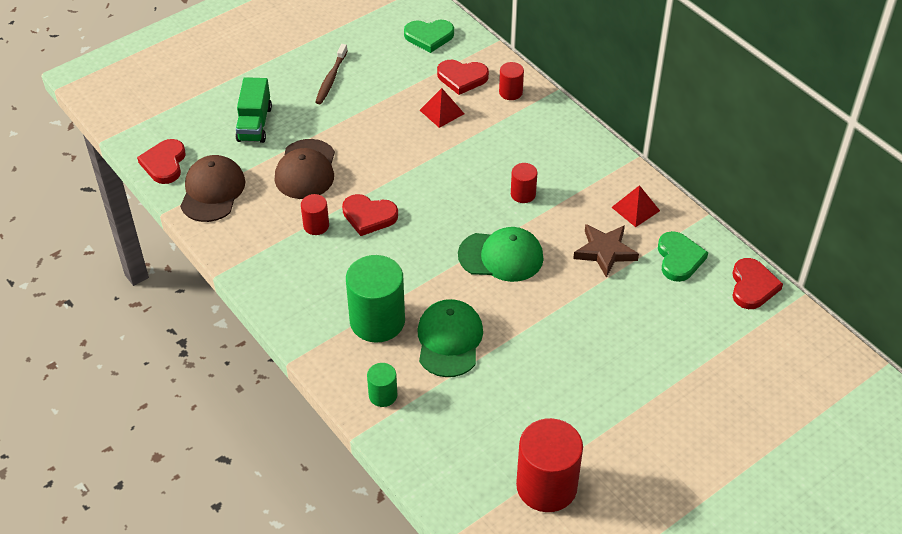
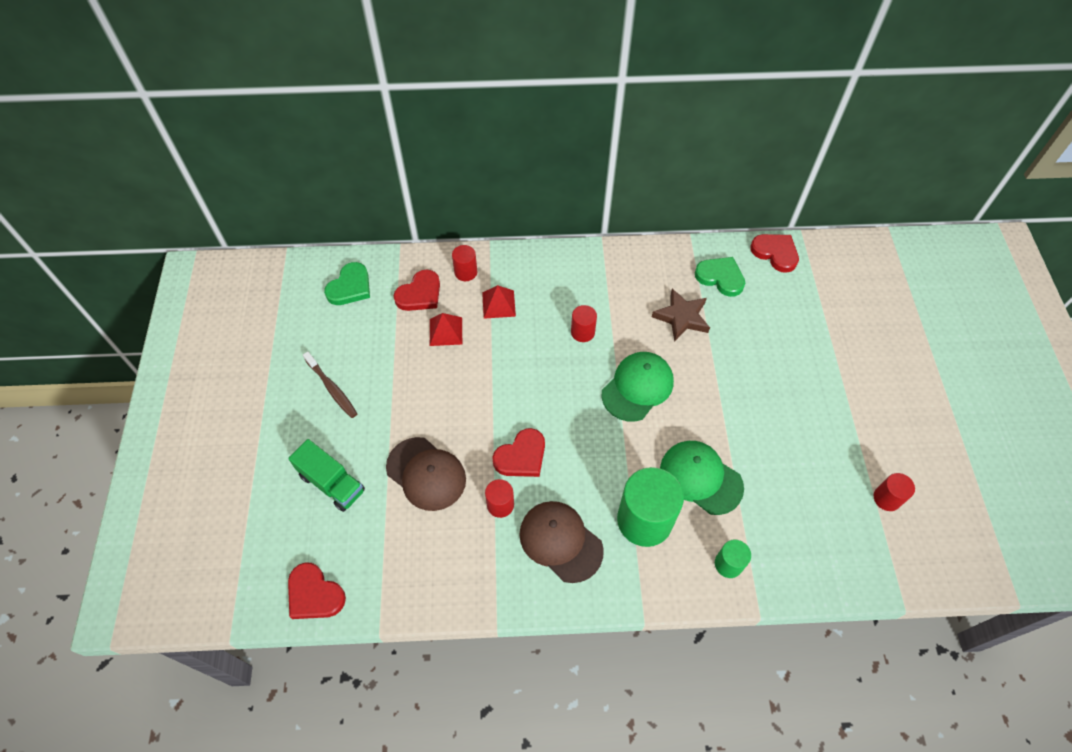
camera: 55 degrees left, 10 degrees up
(212, 191) = (388, 570): brown cap -> brown cap (560, 541)
(546, 486) = (886, 498): red cylinder -> red cylinder, size x0.50
(635, 209) = (653, 272): red pyramid -> red pyramid (499, 304)

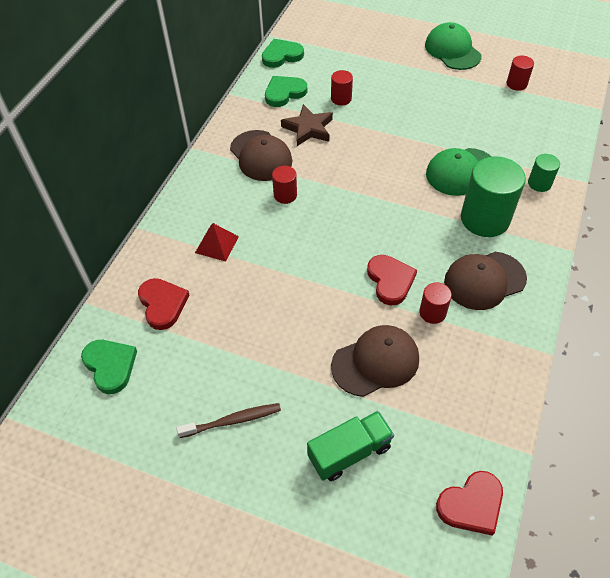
camera: 65 degrees left, 5 degrees down
(446, 331) = (222, 296): red pyramid -> none
(466, 272) = (162, 258): red cylinder -> red cylinder (341, 98)
(622, 293) = (261, 156): none -> brown cap
(637, 387) = (360, 179): green cap -> green cap (452, 50)
(775, 253) = (281, 55): red heart -> green heart

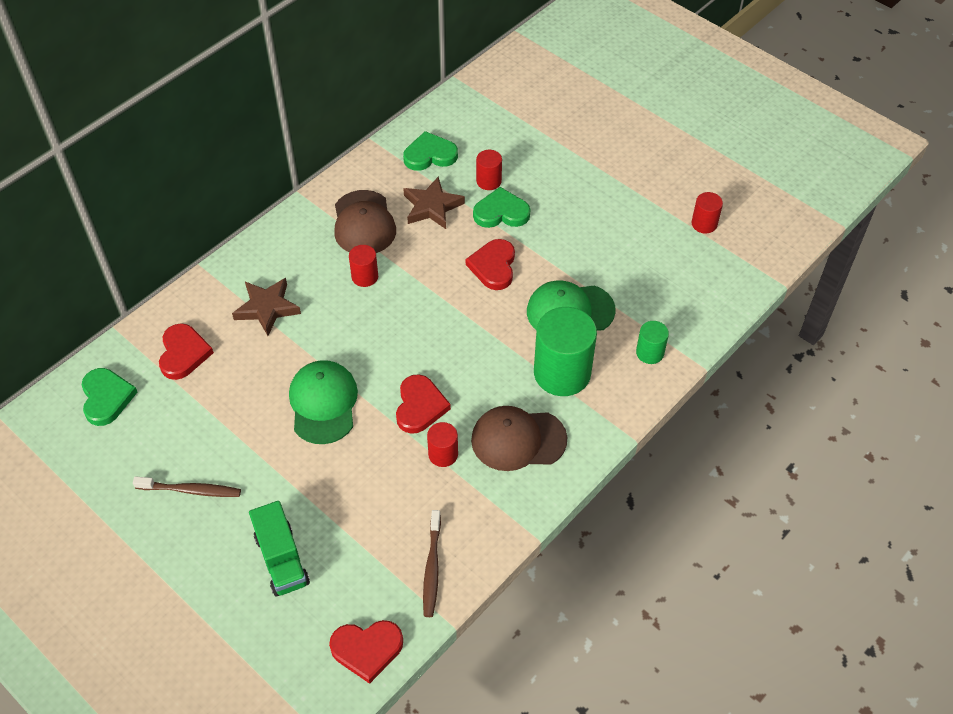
camera: 20 degrees right, 0 degrees up
(217, 244) = (267, 308): red pyramid -> brown star
(281, 55) = (452, 107): green heart -> green heart (501, 212)
(349, 452) = (282, 559): green truck -> green truck turned 75 degrees clockwise
(375, 362) = (356, 483): brown cap -> none
(383, 157) = (493, 266): none -> red heart
(452, 50) = (655, 158): green cap -> green cap (323, 403)
(482, 410) = (432, 568): none -> brown toothbrush

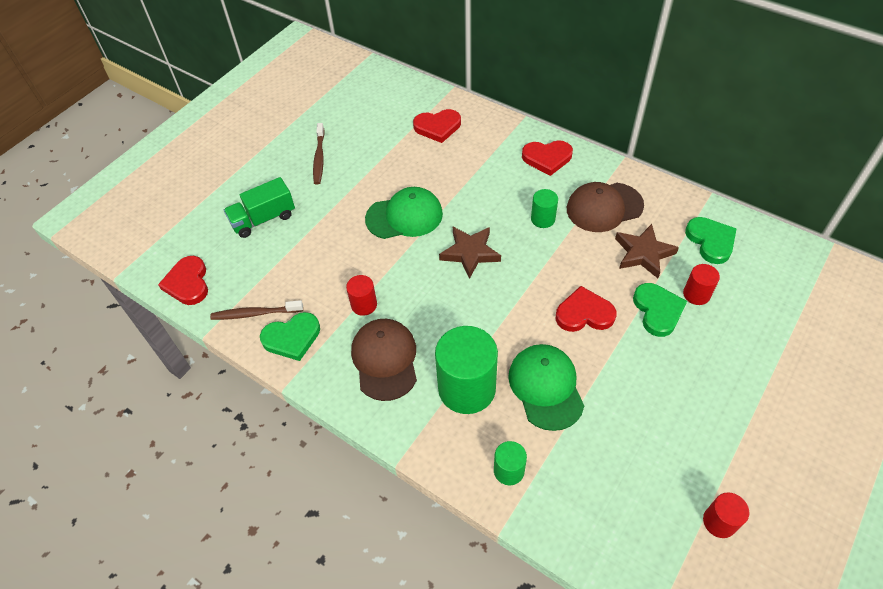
camera: 85 degrees right, 0 degrees up
(106, 398) = (392, 98): green heart -> green heart (292, 338)
(267, 308) = (492, 164): brown star -> brown star (470, 253)
(365, 276) = (543, 219): red cylinder -> green cylinder
(420, 406) = (411, 280): red heart -> red heart (547, 158)

